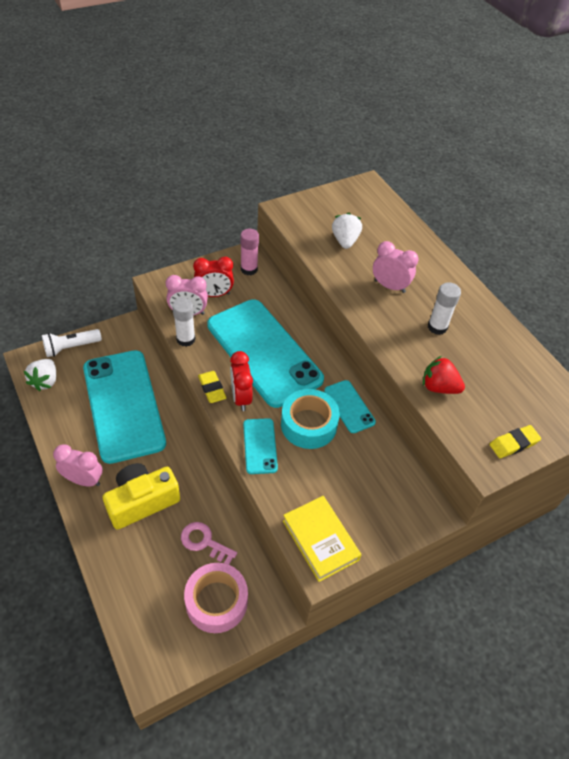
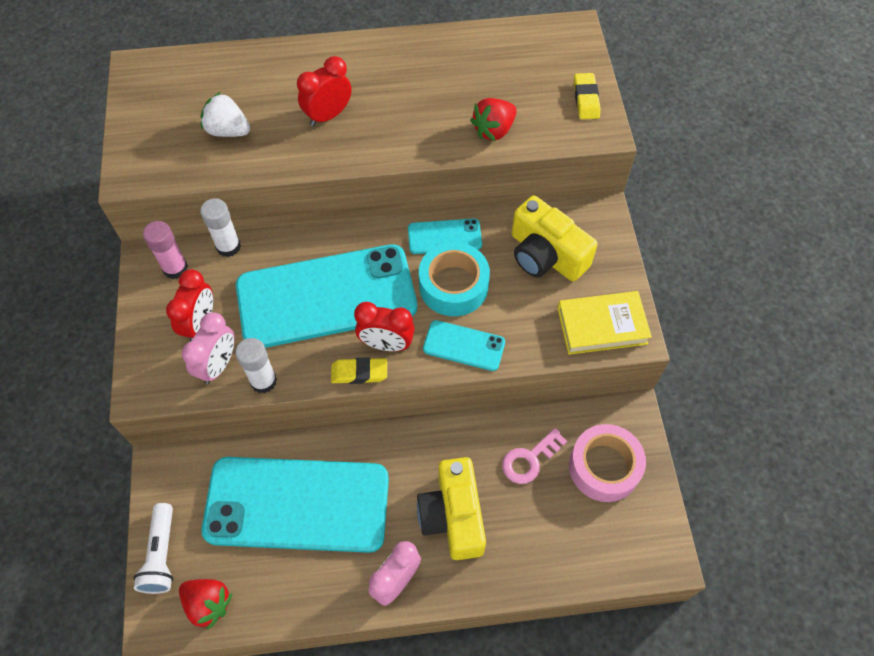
camera: 65 degrees left, 10 degrees up
(45, 381) = (208, 604): white strawberry -> red strawberry
(368, 480) = (546, 255): none -> yellow camera
(389, 286) = (328, 115): pink clock -> red clock
(437, 327) = (410, 97): white glue stick -> white glue stick (228, 246)

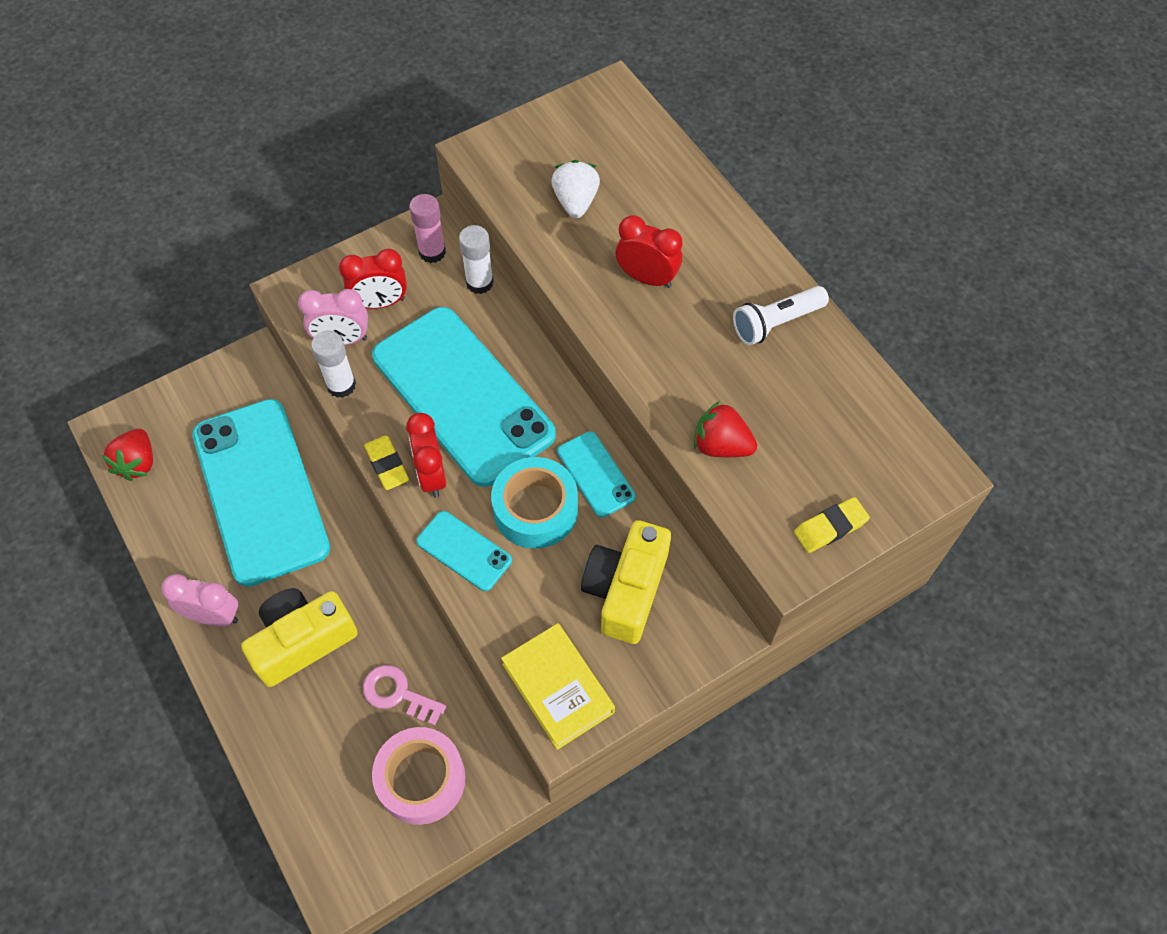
camera: 65 degrees right, 0 degrees up
(161, 555) = (170, 403): white flashlight -> white flashlight (776, 323)
(464, 346) = (464, 551): turquoise phone -> turquoise phone turned 45 degrees counterclockwise

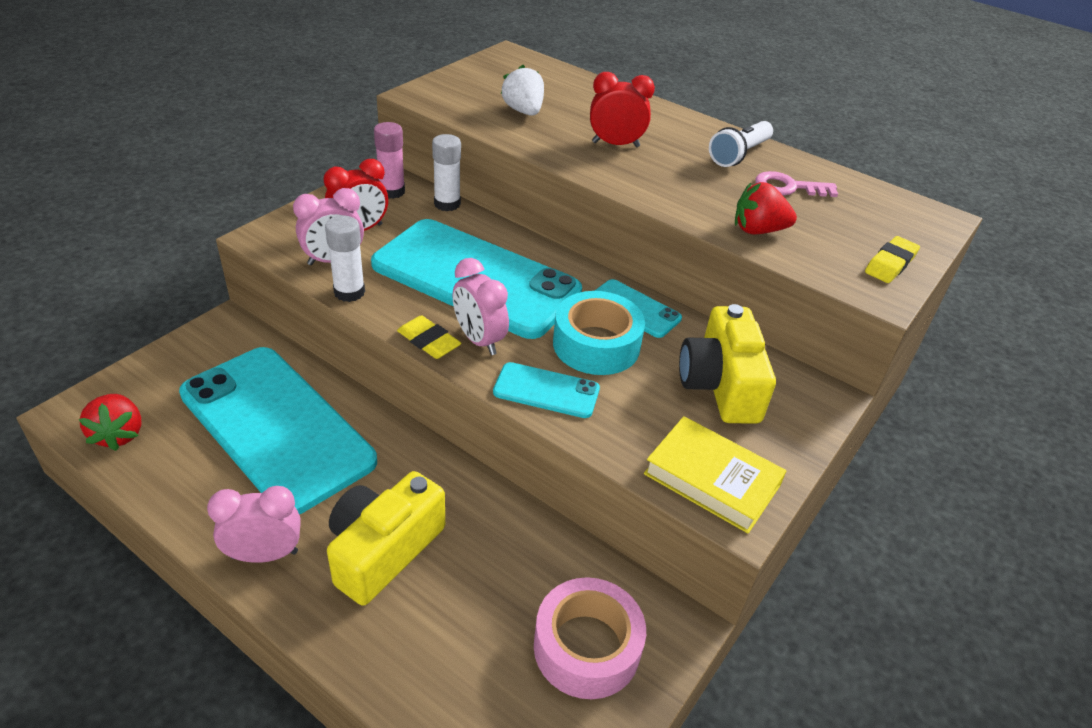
camera: 25 degrees left, 20 degrees down
(397, 694) = (516, 570): pink key -> pink key (788, 187)
(431, 475) = (479, 340): red clock -> pink clock

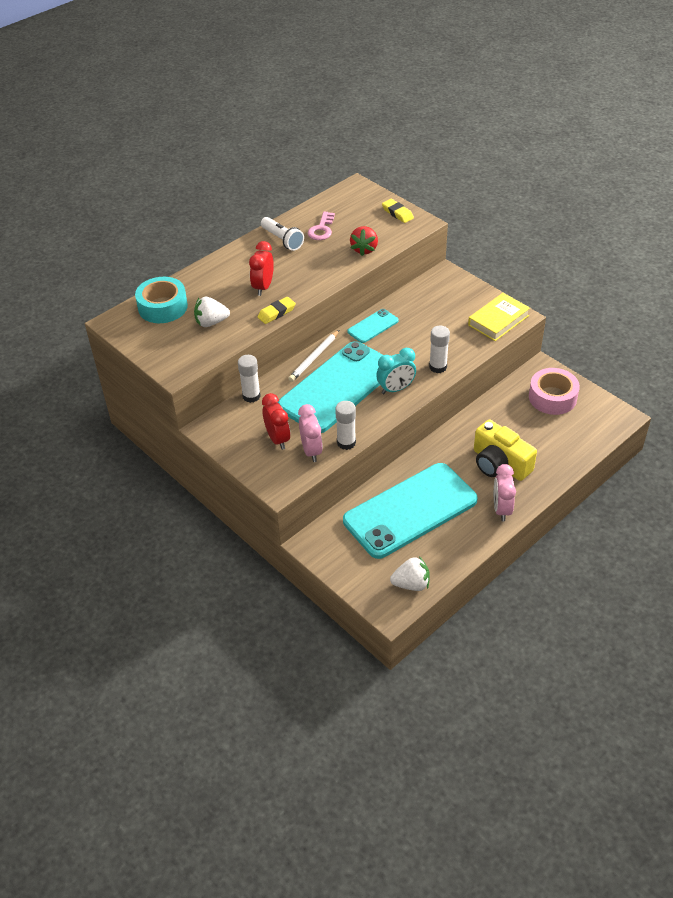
camera: 75 degrees left, 5 degrees up
(119, 434) = (411, 584): red strawberry -> white strawberry
(392, 191) = (230, 423): pink glue stick -> none
(428, 341) = (395, 409): yellow eraser -> yellow eraser (276, 313)
(479, 340) = (396, 389): pink clock -> turquoise clock
(540, 253) = (314, 357): none -> white pencil
(546, 391) = (438, 367): turquoise phone -> white glue stick
(596, 345) = (402, 345): turquoise tape -> turquoise tape (163, 307)
(720, 385) = (436, 306): yellow camera -> none

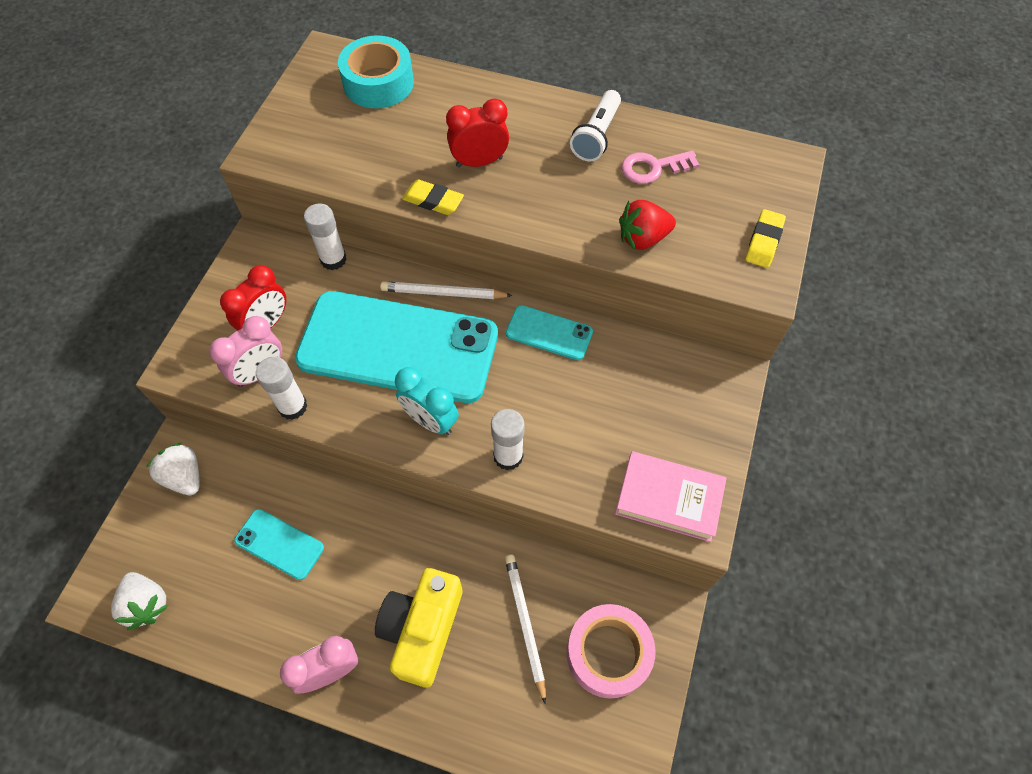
camera: 60 degrees right, 15 degrees up
(211, 322) = (374, 143): white strawberry -> white strawberry (184, 477)
(410, 510) = (279, 544): turquoise phone -> turquoise phone, size x0.44
(498, 320) = (668, 499): yellow book -> pink book
(520, 422) = (525, 624): none -> white pencil

